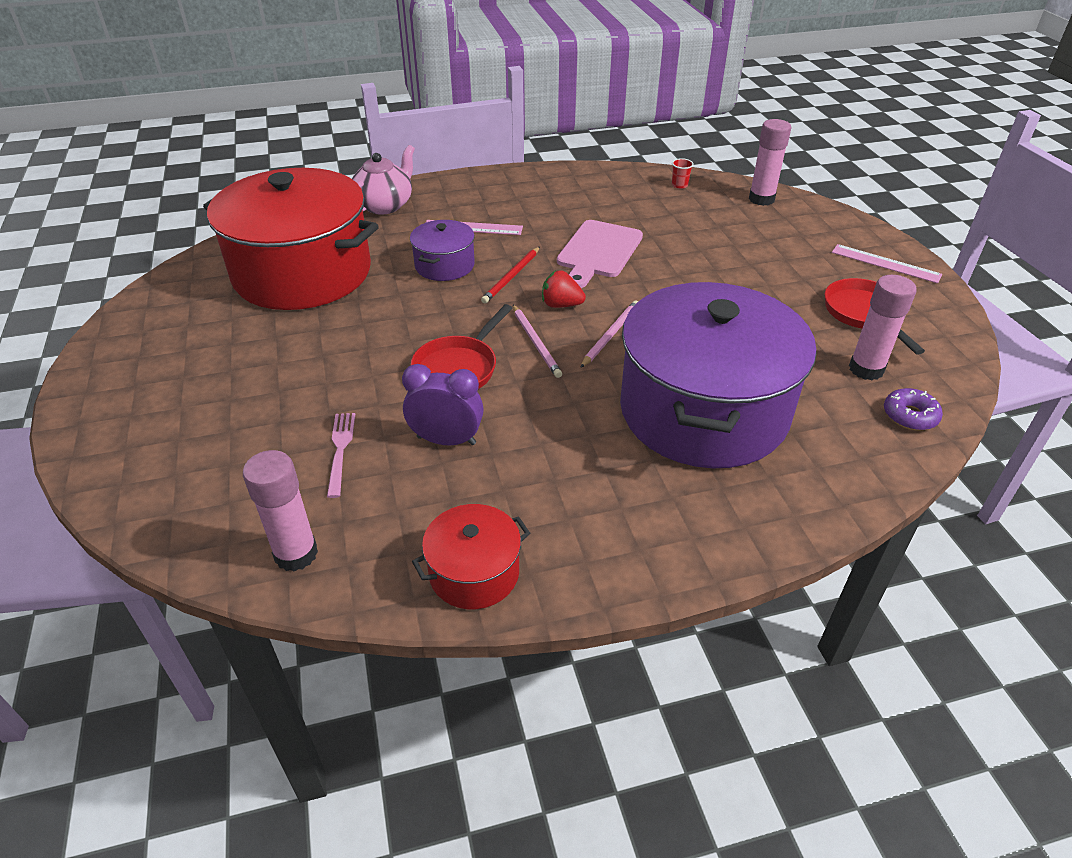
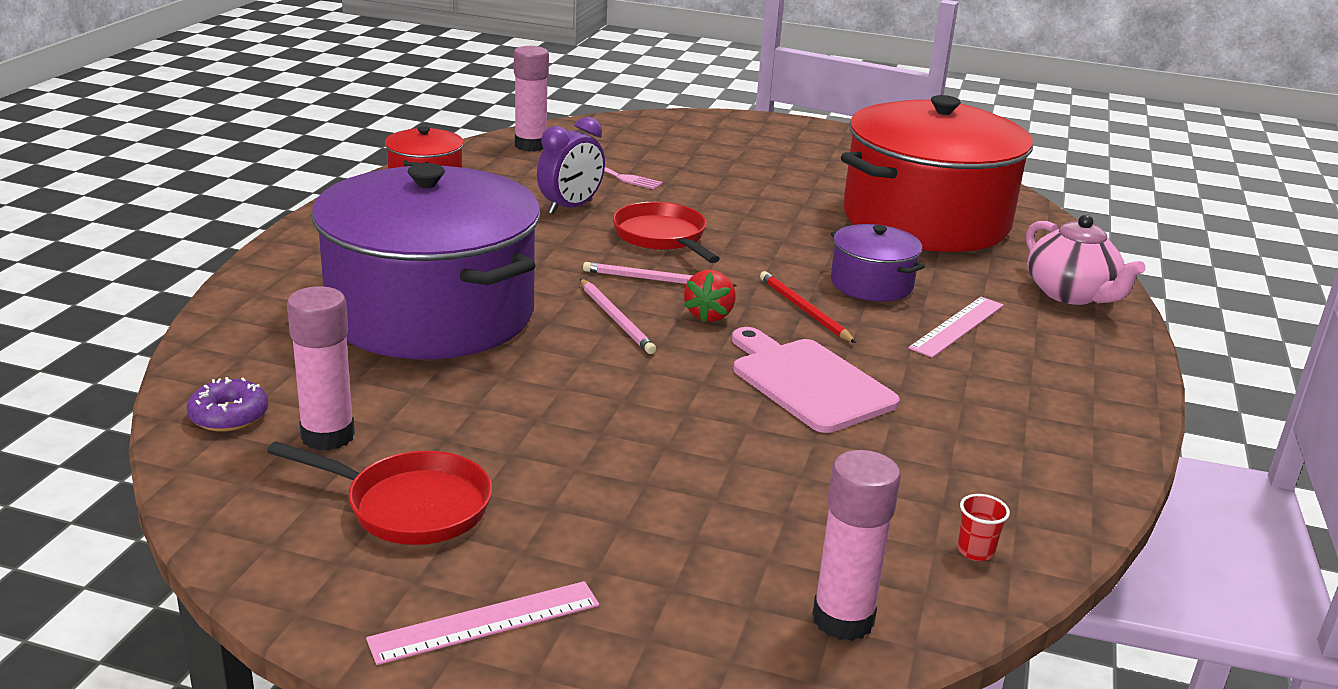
camera: 120 degrees right, 15 degrees down
(561, 305) = (709, 315): red strawberry -> red strawberry turned 150 degrees clockwise

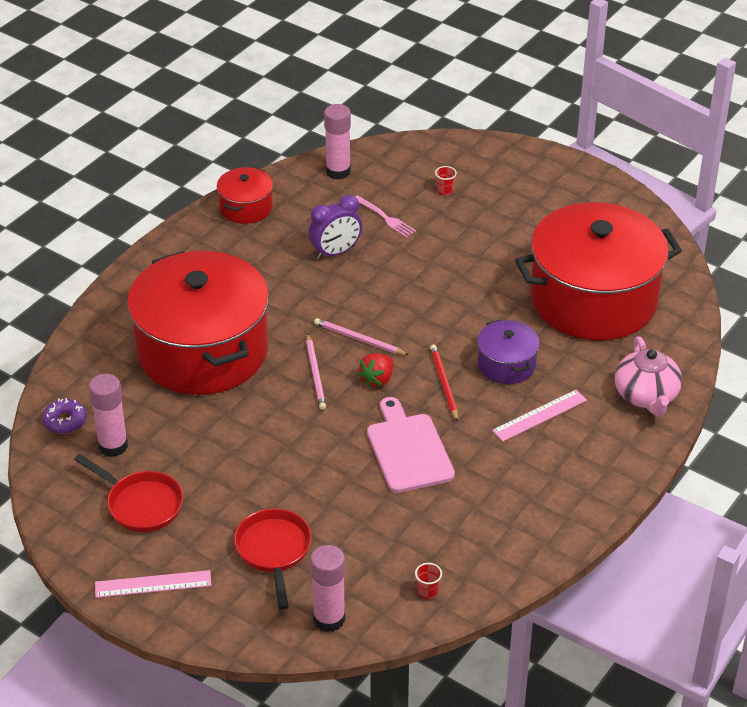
camera: 20 degrees right, 15 degrees up
(431, 313) = (203, 351): purple pot -> red pot
(662, 237) = (385, 295): red pan -> red pan (274, 551)
(674, 152) = (445, 191): none -> red cup

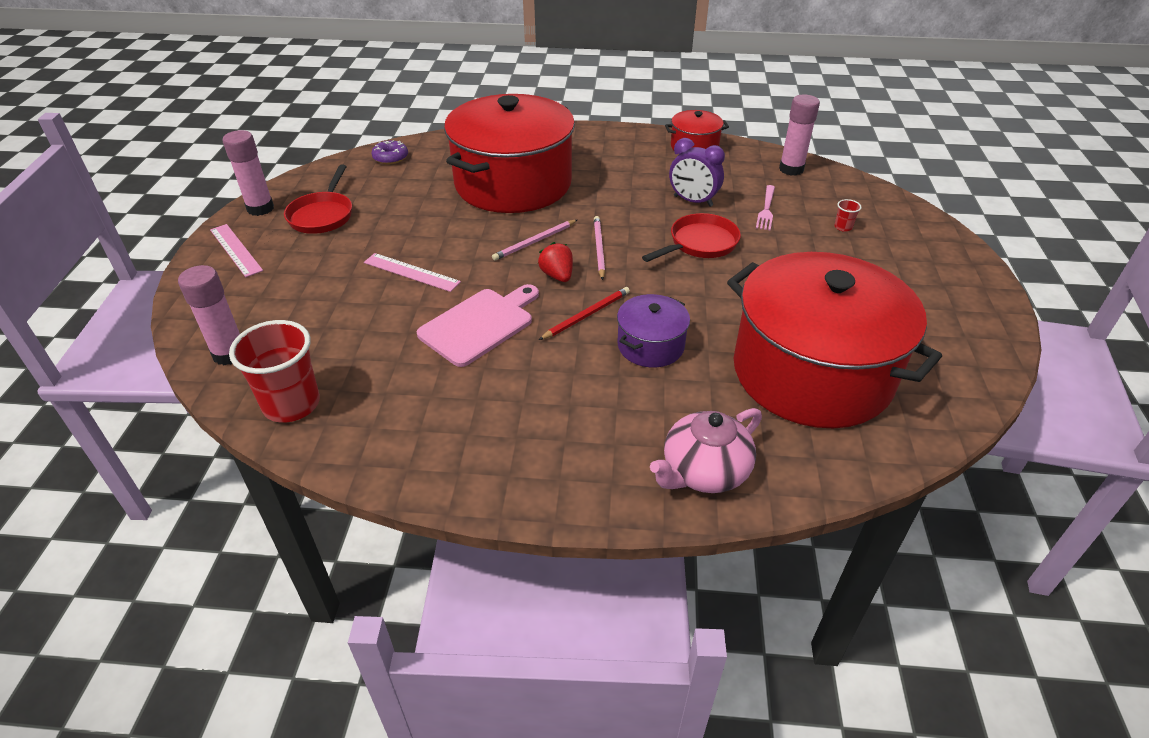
camera: 60 degrees right, 0 degrees up
(113, 446) = (378, 183): pink glue stick -> pink glue stick (260, 208)
(274, 551) = (302, 294): red pan -> red pan (699, 244)
(377, 379) = (557, 276): red strawberry -> red strawberry turned 60 degrees clockwise
(427, 592) = (291, 404): red cup -> red cup, size x2.44
(540, 415) = (598, 395): pink ruler -> pink ruler (411, 272)

